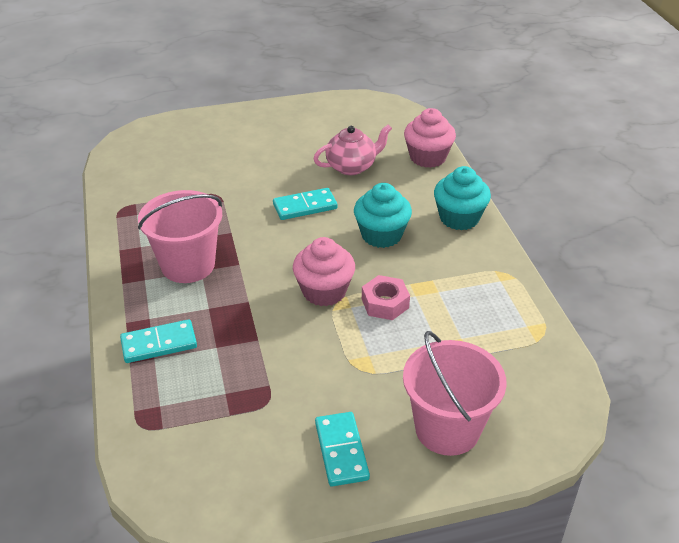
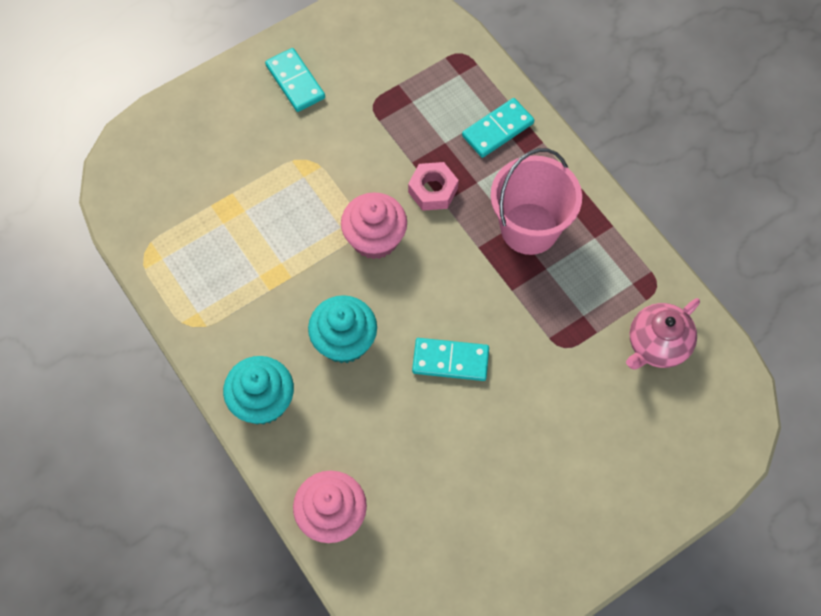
camera: 160 degrees right, 25 degrees up
(305, 206) = (450, 361): turquoise domino -> turquoise domino turned 45 degrees clockwise
(352, 167) = (424, 459): pink teapot -> pink teapot (657, 345)
(385, 303) = (308, 243): pink nut -> pink nut (433, 190)
(447, 429) = (215, 126): pink bucket -> none

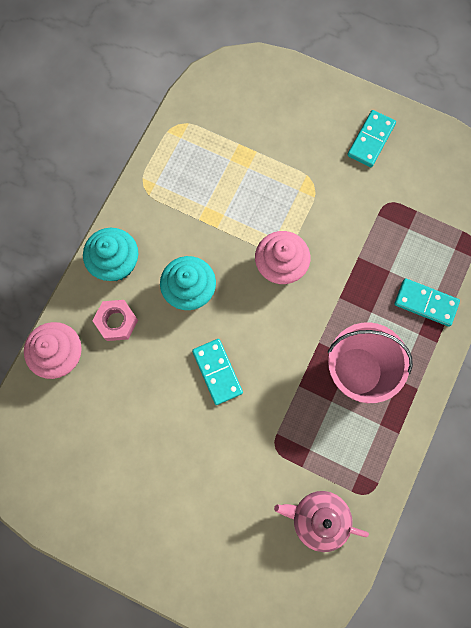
camera: 60 degrees right, 10 degrees up
(433, 190) = (344, 284): pink nut -> pink nut (116, 322)

